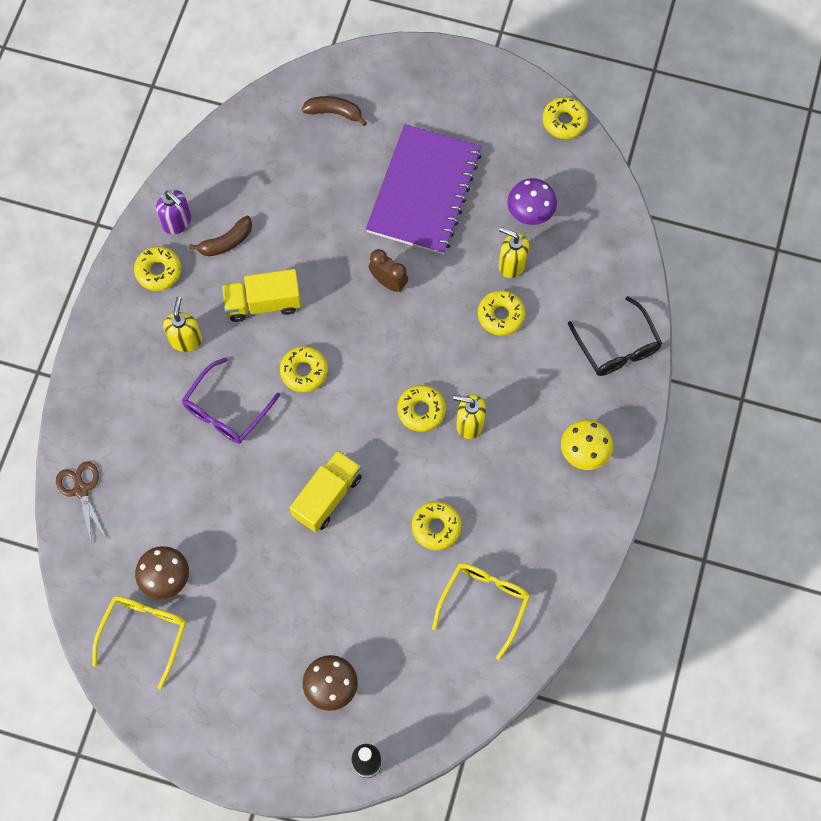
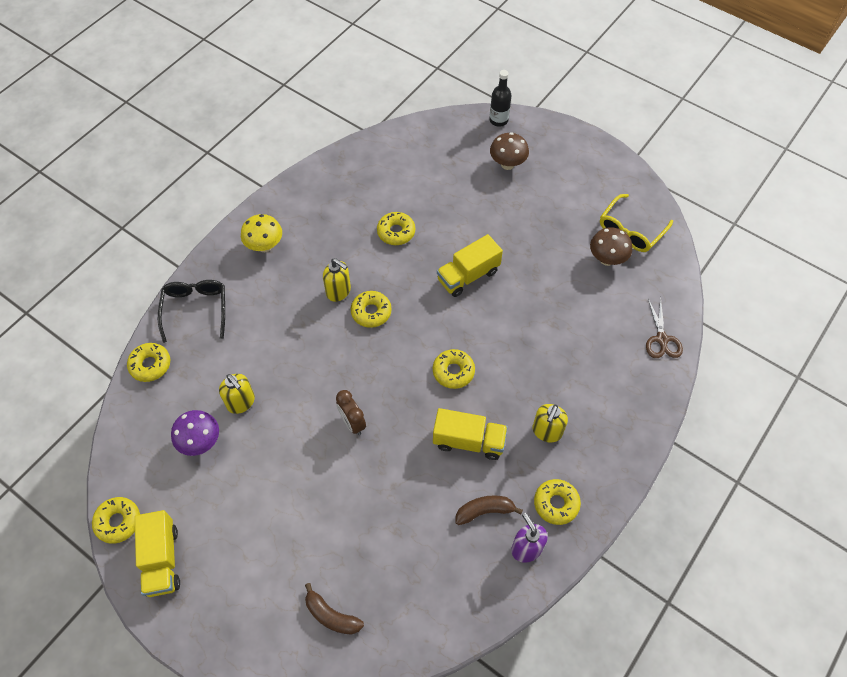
camera: 160 degrees left, 10 degrees down
(225, 411) = (528, 361): purple glasses -> none
(423, 191) = (283, 497): purple notebook -> none
(484, 602) = (383, 179): yellow glasses -> none
(501, 315) = (272, 363): yellow donut -> yellow donut (150, 365)
(506, 105) = (162, 560): none -> yellow truck

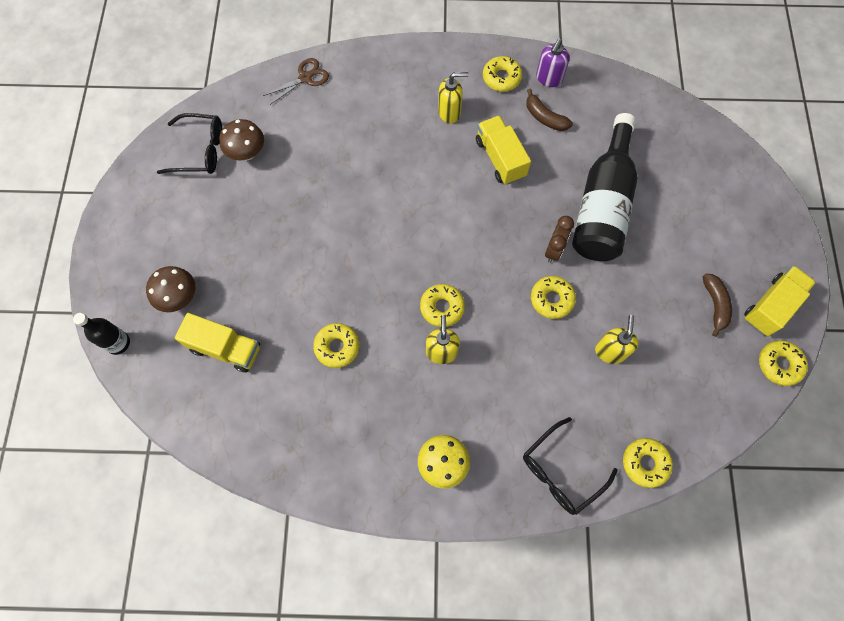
camera: 125 degrees left, 10 degrees up
(200, 442) = (668, 355): purple mushroom -> none
(331, 615) = (697, 166): brown banana -> brown banana (715, 305)
(361, 494) = (603, 205): none -> black bottle
(453, 371) = (449, 205): yellow donut -> yellow donut (551, 299)
(468, 276) = (343, 252): yellow truck -> yellow truck (225, 348)
(630, 231) = (201, 151): yellow glasses -> black glasses

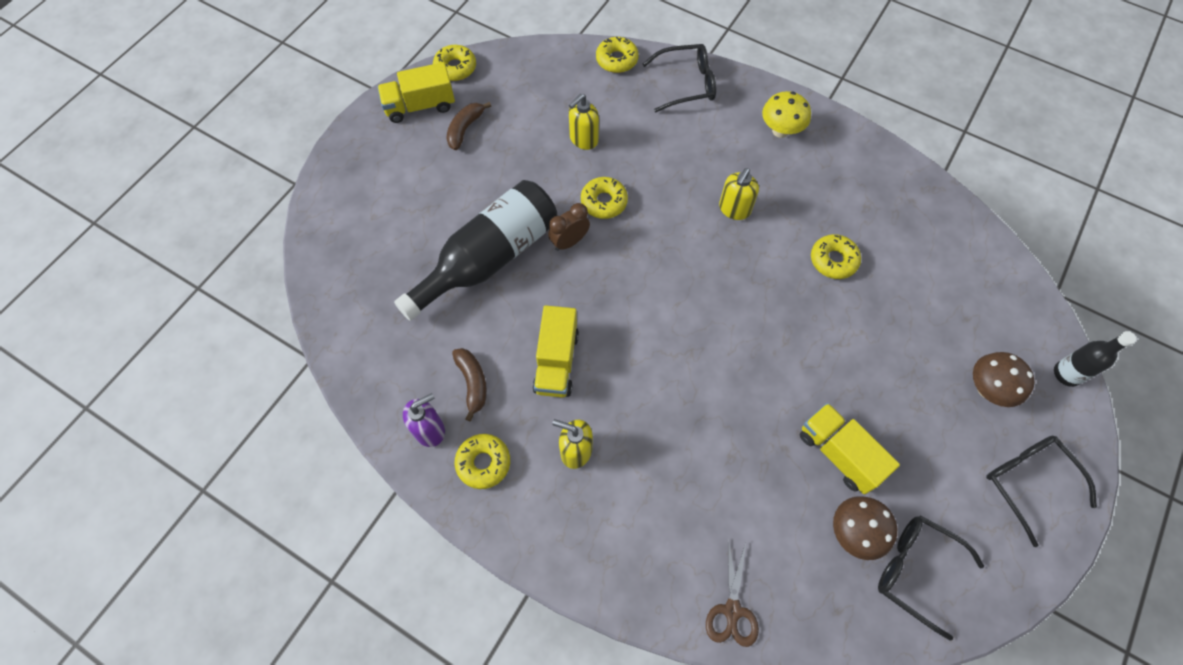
camera: 150 degrees left, 5 degrees down
(136, 243) = (1027, 481): none -> black glasses
(225, 348) = (949, 313): yellow truck -> yellow truck (839, 453)
(305, 78) = (732, 610): brown scissors -> brown scissors turned 75 degrees counterclockwise
(442, 307) = (712, 245): yellow donut -> none

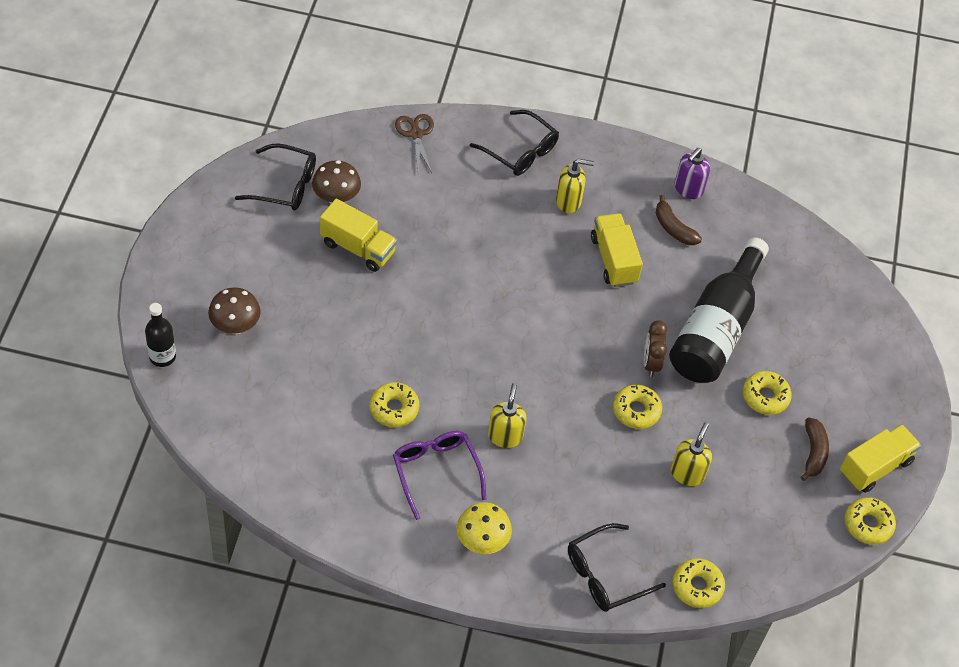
camera: 155 degrees right, 10 degrees down
(483, 463) = (635, 178): yellow donut -> yellow donut (765, 397)
(569, 242) = (651, 363): brown clock -> brown clock turned 150 degrees clockwise
(806, 195) = (435, 471): none -> purple glasses
(1027, 481) = (199, 264): black glasses -> black glasses (521, 152)

